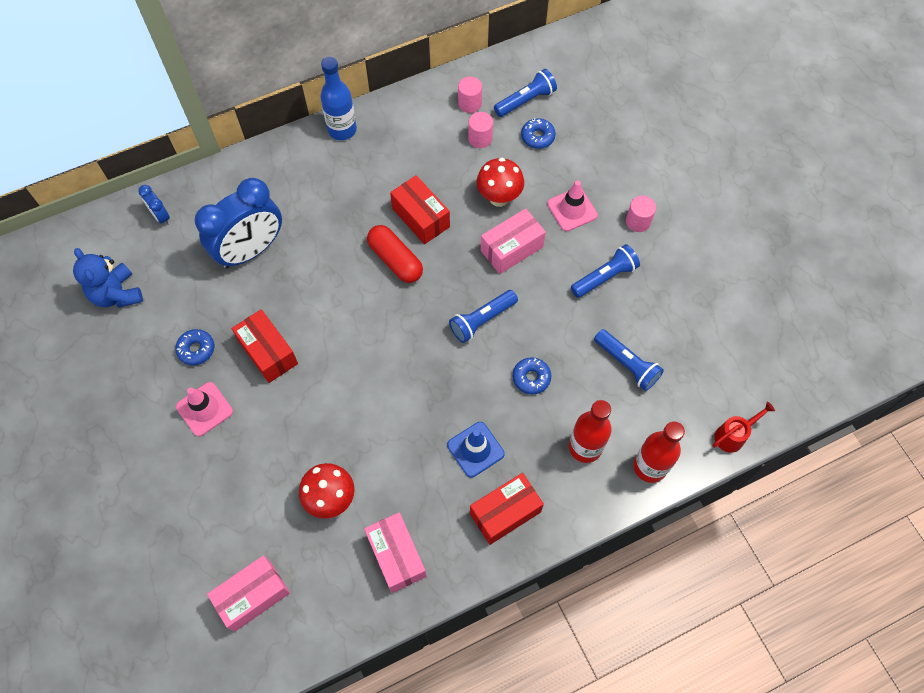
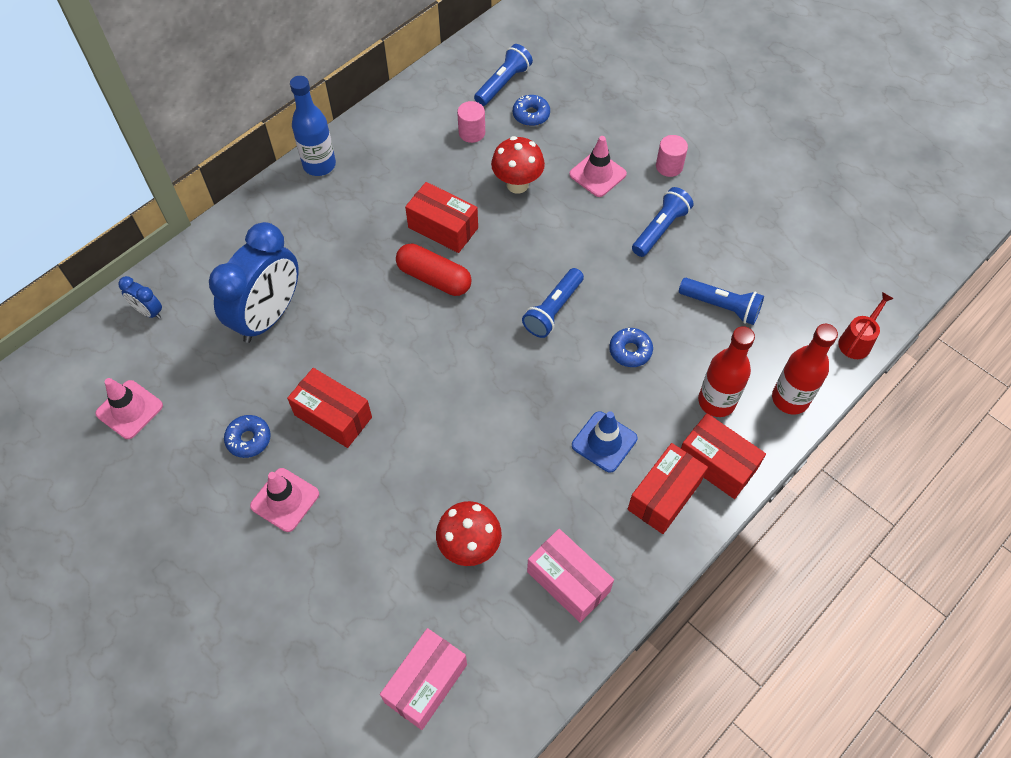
camera: 20 degrees left, 5 degrees down
(117, 294) = (129, 409): blue teddy bear -> pink traffic cone
(469, 103) = (446, 102): pink cylinder -> none
(511, 249) = (552, 230): pink box -> none
(561, 501) = (717, 464): none -> red box

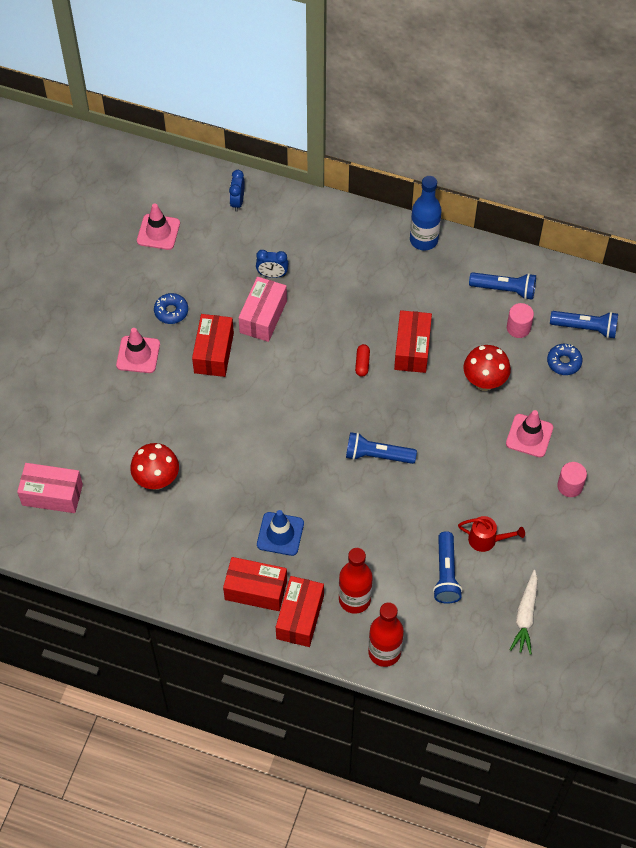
camera: 65 degrees right, 0 degrees up
(268, 316) = (272, 274): blue clock -> blue clock, size x0.43
(434, 278) = (362, 363): red capsule -> red capsule, size x0.51
(568, 581) = (160, 552): pink box -> pink box (263, 317)
(630, 351) = (368, 523): blue donut -> none
(660, 229) = (499, 503): blue flashlight -> blue flashlight (504, 290)
(796, 260) = (525, 616): none -> white carrot
(857, 341) = (467, 687): red watering can -> red watering can (487, 540)

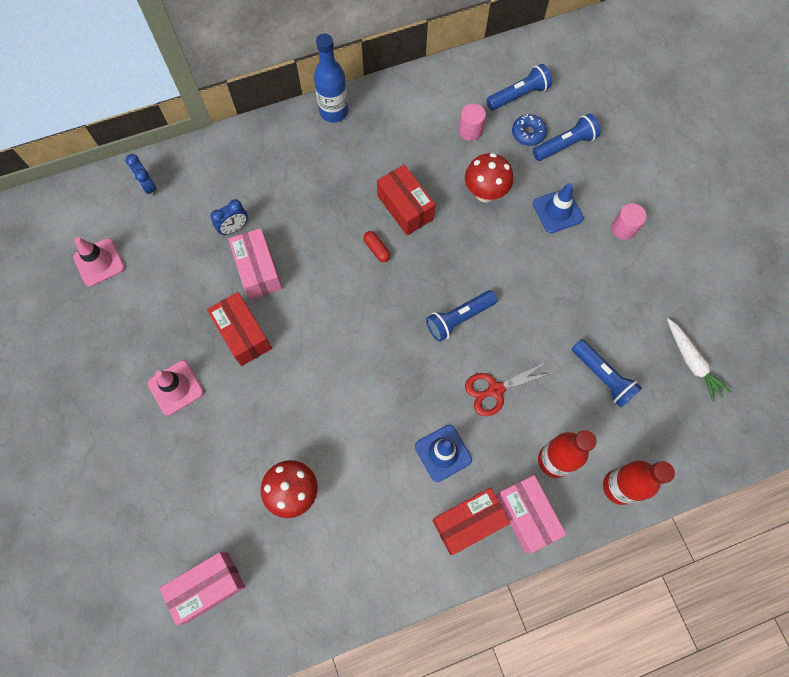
camera: 40 degrees left, 10 degrees up
(171, 311) = (172, 325): blue donut -> none
(300, 617) = (526, 515): red box -> pink box
(357, 522) = (495, 389): none -> red scissors
(487, 540) = (606, 322): red watering can -> none
(504, 290) = (432, 108): blue flashlight -> blue flashlight (565, 145)
(529, 436) = (557, 211): pink traffic cone -> blue traffic cone

